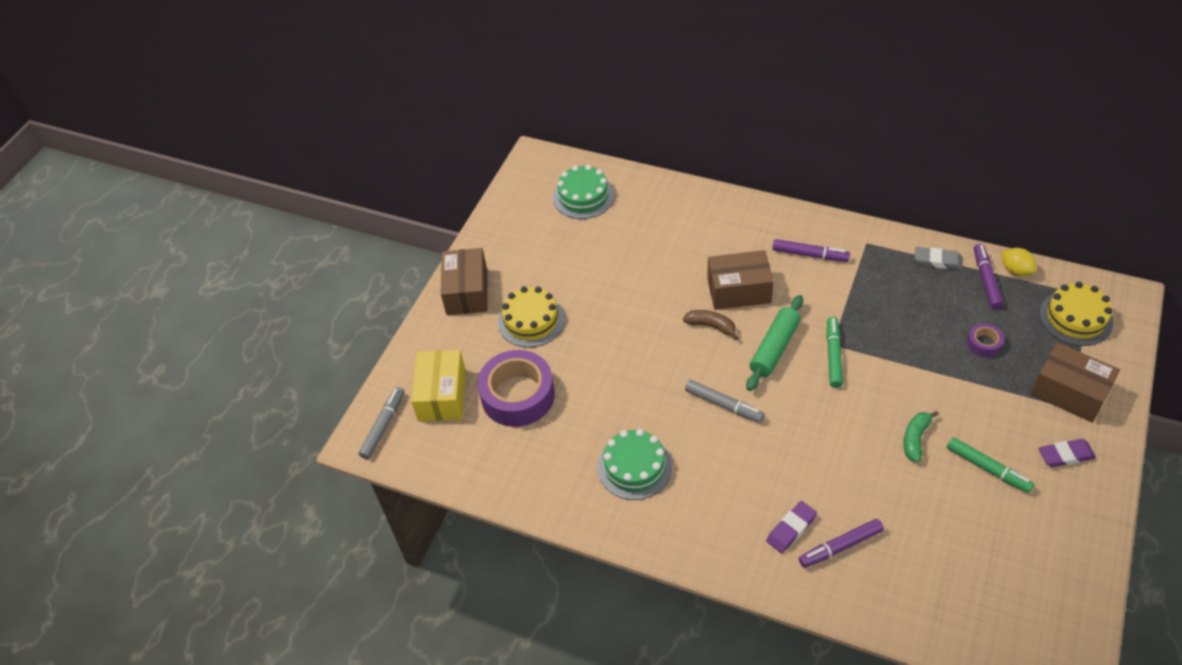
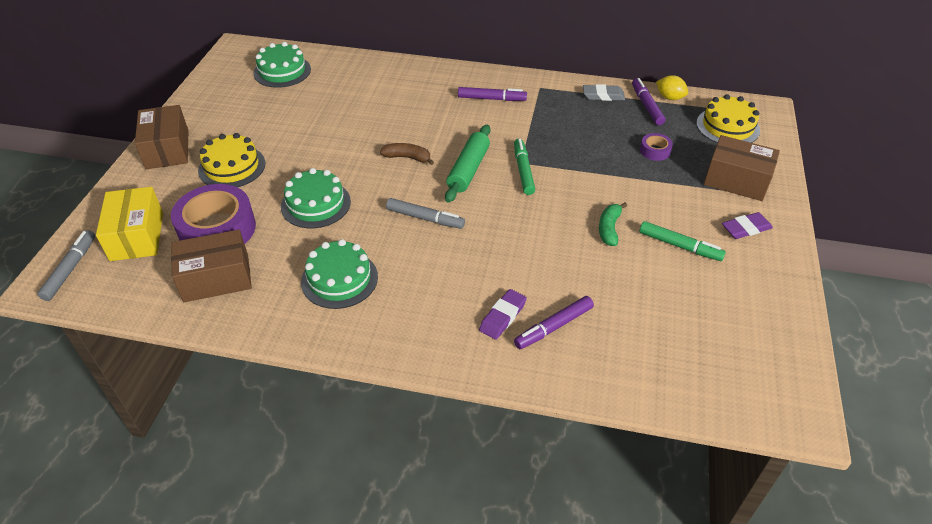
camera: 15 degrees left, 5 degrees down
(614, 375) = (316, 204): none -> green cake
(739, 291) = (431, 129): brown box -> brown box (216, 278)

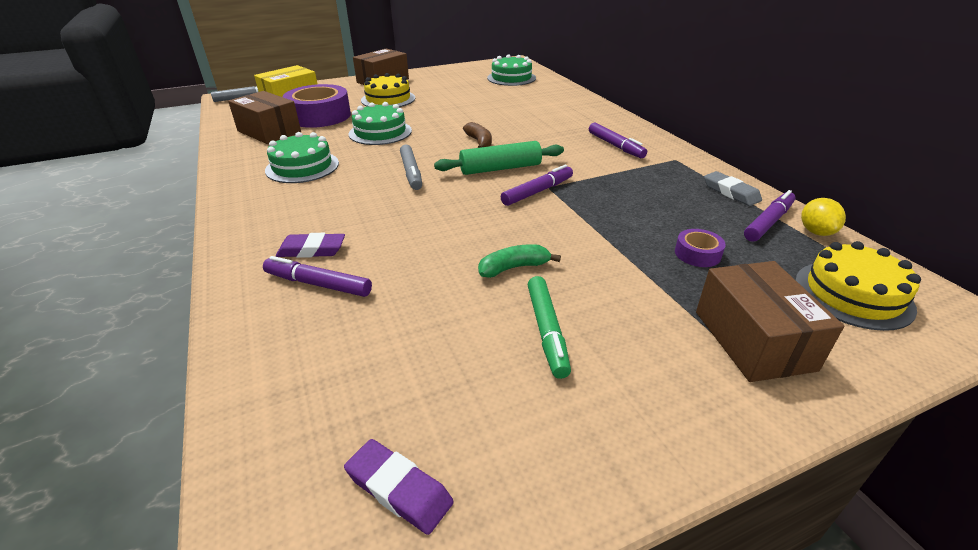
camera: 55 degrees right, 10 degrees down
(523, 170) = (537, 192): green marker -> purple marker
(746, 228) = (662, 384): purple eraser -> purple eraser (399, 489)

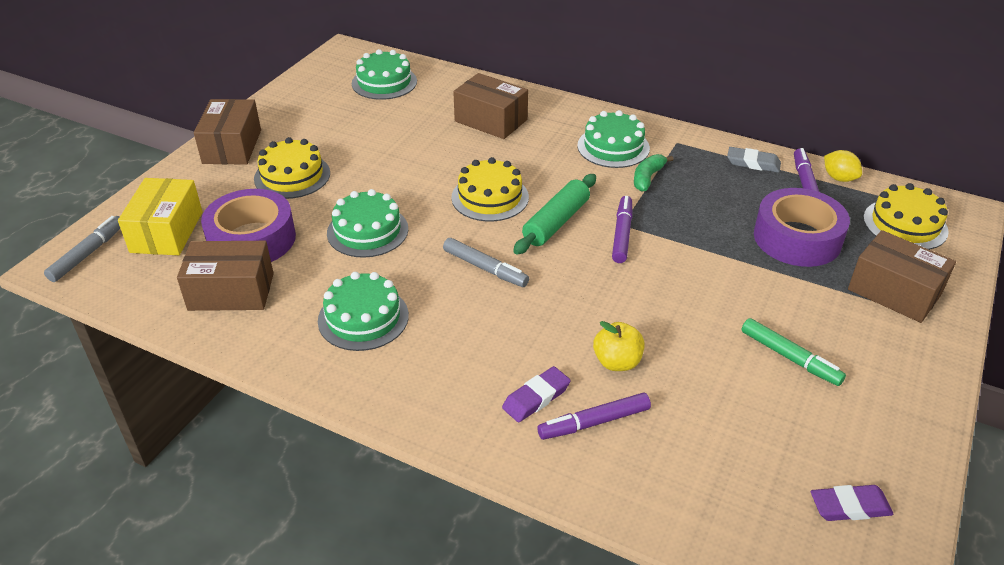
camera: 40 degrees left, 5 degrees up
(400, 258) = (617, 362): none -> yellow apple
(479, 142) = (490, 197): brown banana -> yellow cake
(514, 268) = (705, 320): green banana -> green banana (647, 178)
(547, 109) = (491, 120): none -> brown box
(615, 146) = (613, 147): purple marker -> green cake
(697, 254) = (797, 238): purple tape -> purple tape, size x2.23

